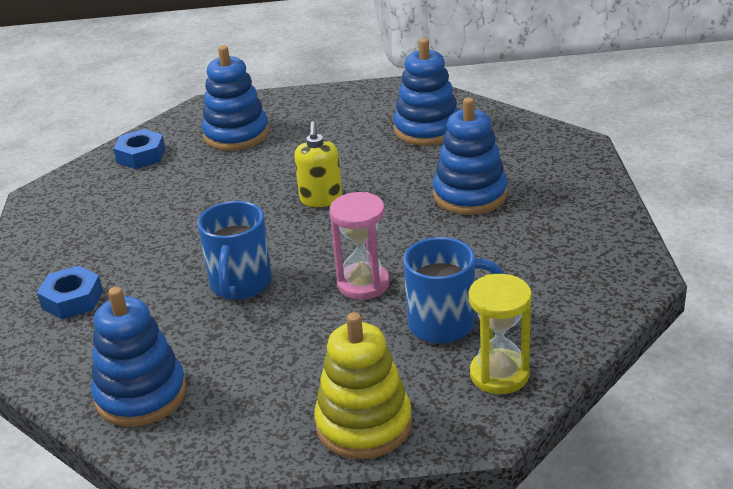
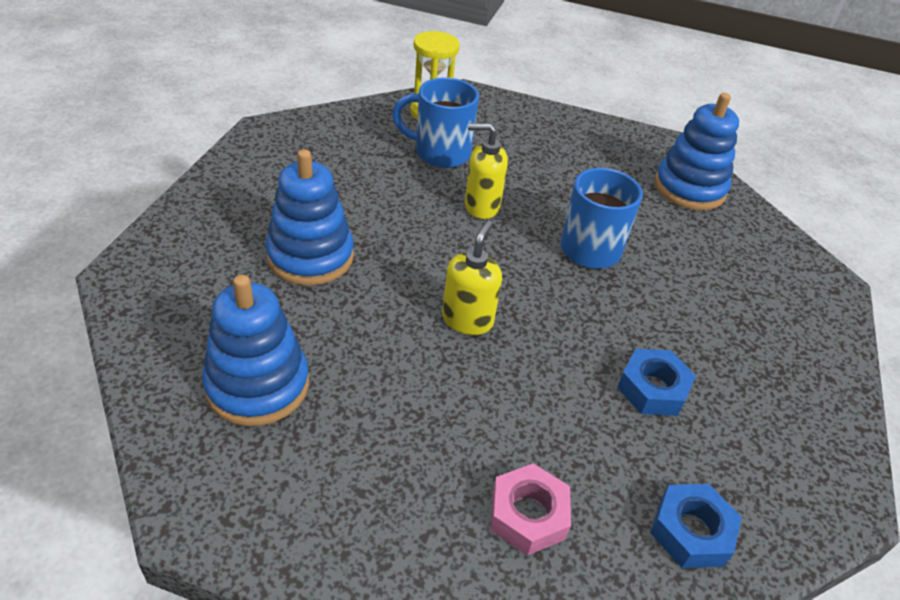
camera: 165 degrees left, 10 degrees up
(72, 300) = (760, 296): blue nut -> blue nut (653, 388)
(236, 134) = (528, 515): blue stacking toy -> pink nut
(363, 284) = (481, 206): pink hourglass -> yellow soap dispenser
(364, 424) = (537, 119): yellow stacking toy -> none

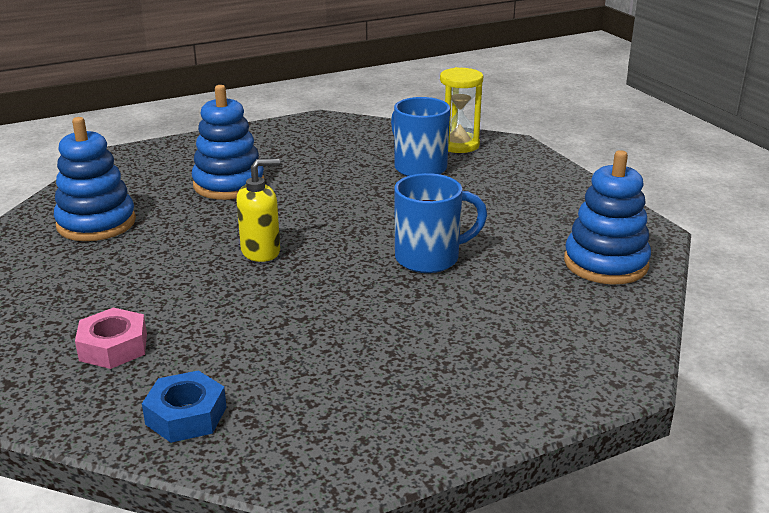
camera: 50 degrees right, 15 degrees down
(481, 206) = (390, 204): yellow soap dispenser -> none
(653, 388) = (313, 344): blue nut -> none

